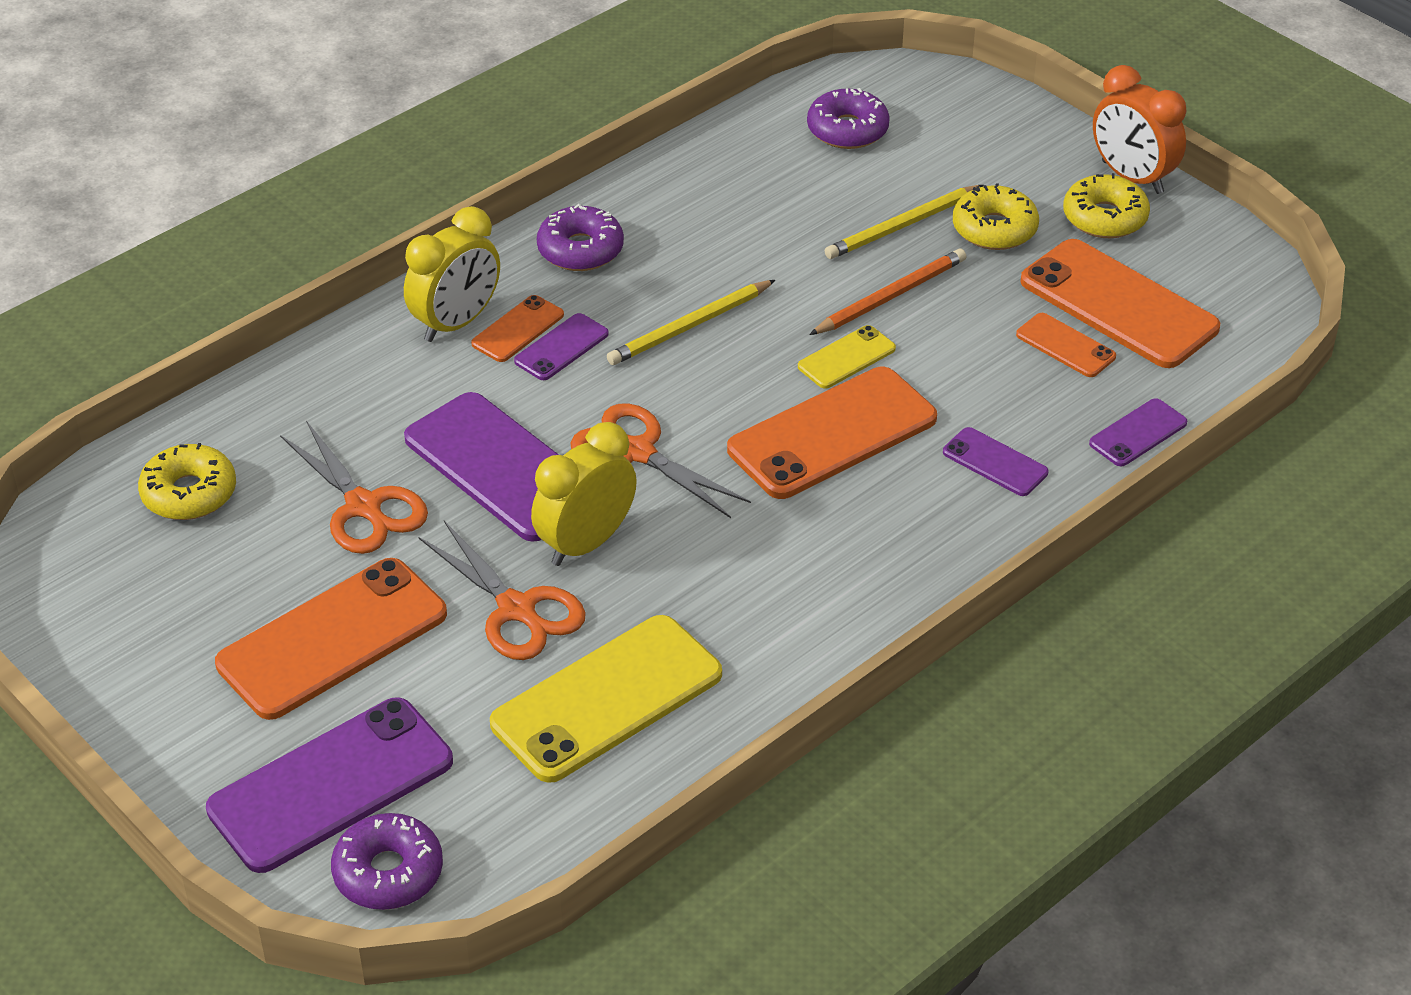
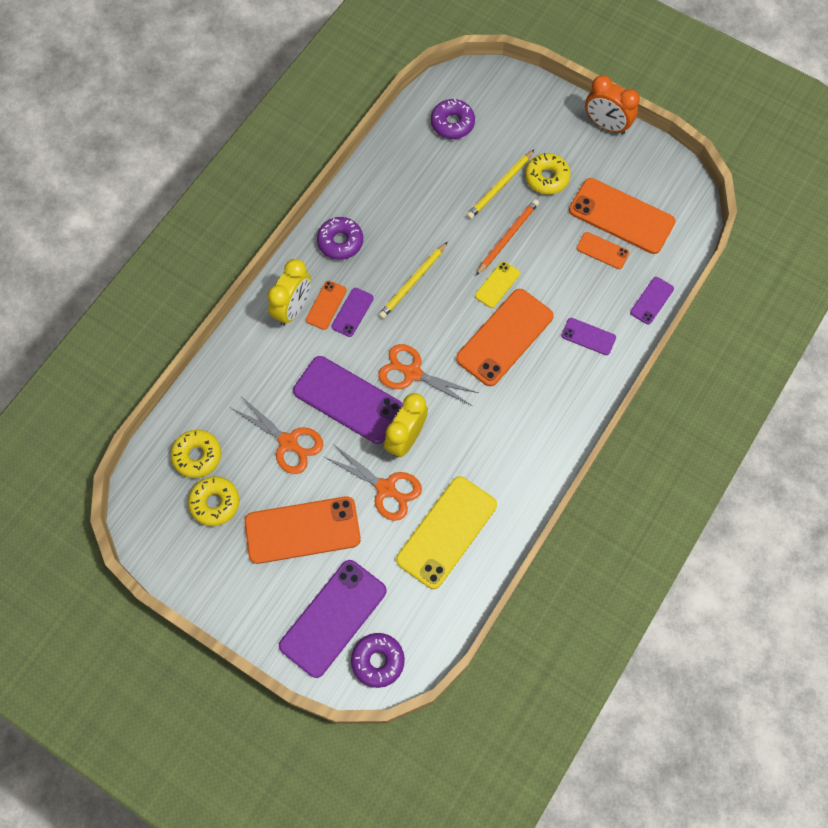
camera: 15 degrees left, 25 degrees up
(332, 639) = (302, 530): orange phone -> orange phone turned 45 degrees clockwise
(1104, 218) = (599, 157): yellow donut -> yellow donut (215, 503)

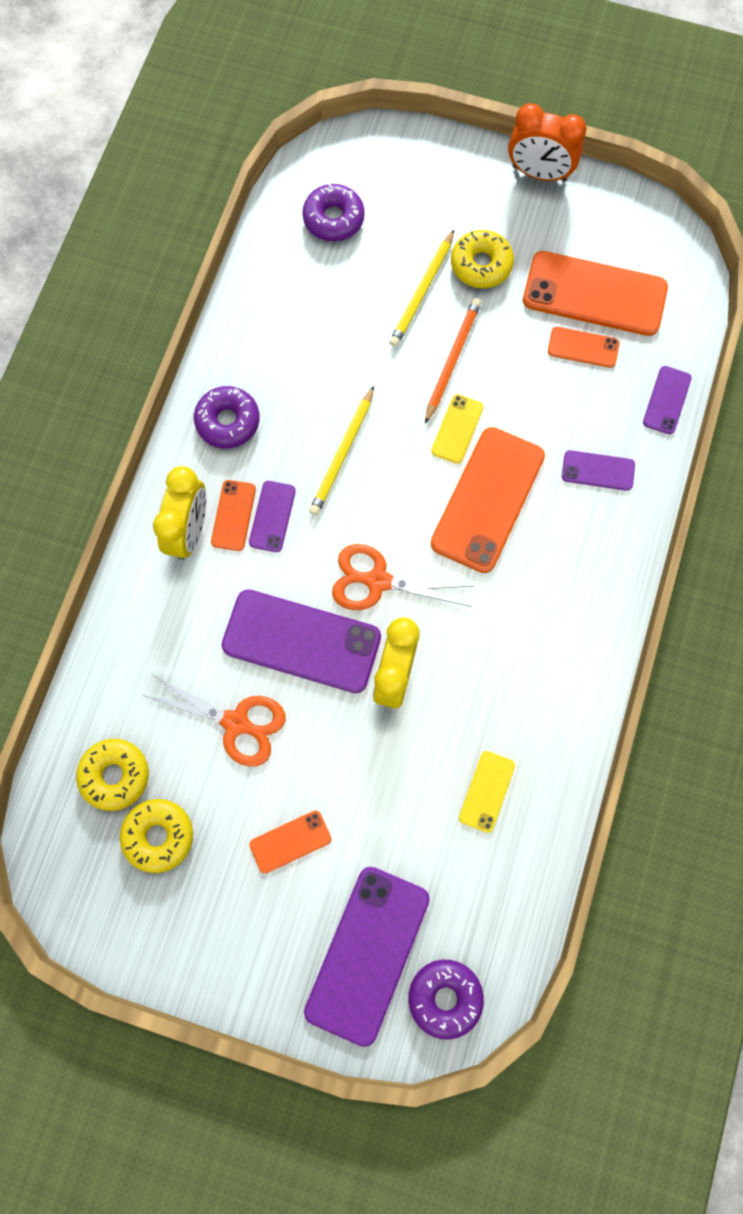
camera: 15 degrees left, 5 degrees up
(302, 530) = (290, 841): orange phone -> orange phone, size x0.49
(386, 488) = (387, 752): orange scissors -> none
(447, 532) = (487, 791): yellow phone -> yellow phone, size x0.49

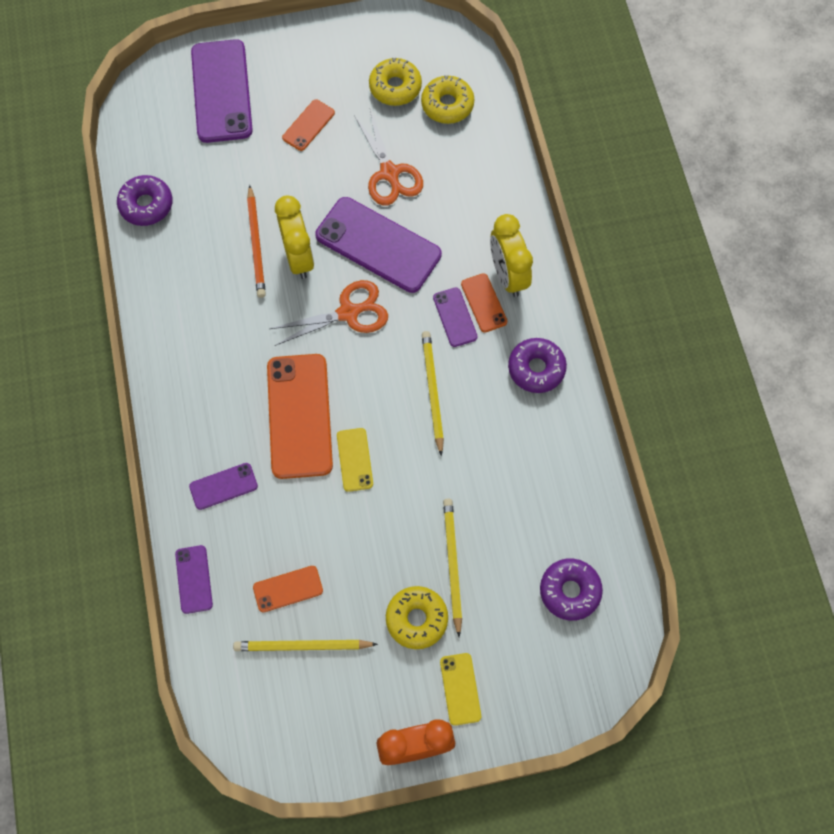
camera: 150 degrees right, 5 degrees down
(236, 723) = (389, 173): orange scissors -> orange scissors turned 105 degrees counterclockwise
(301, 641) = (378, 245): purple phone -> purple phone turned 45 degrees clockwise
(445, 998) = (159, 93): purple donut -> purple donut (146, 205)
(452, 360) = (392, 516): orange pencil -> orange pencil (256, 244)
(487, 791) = (193, 218): yellow phone -> yellow phone (460, 689)
(594, 294) = (302, 646): orange phone -> yellow pencil

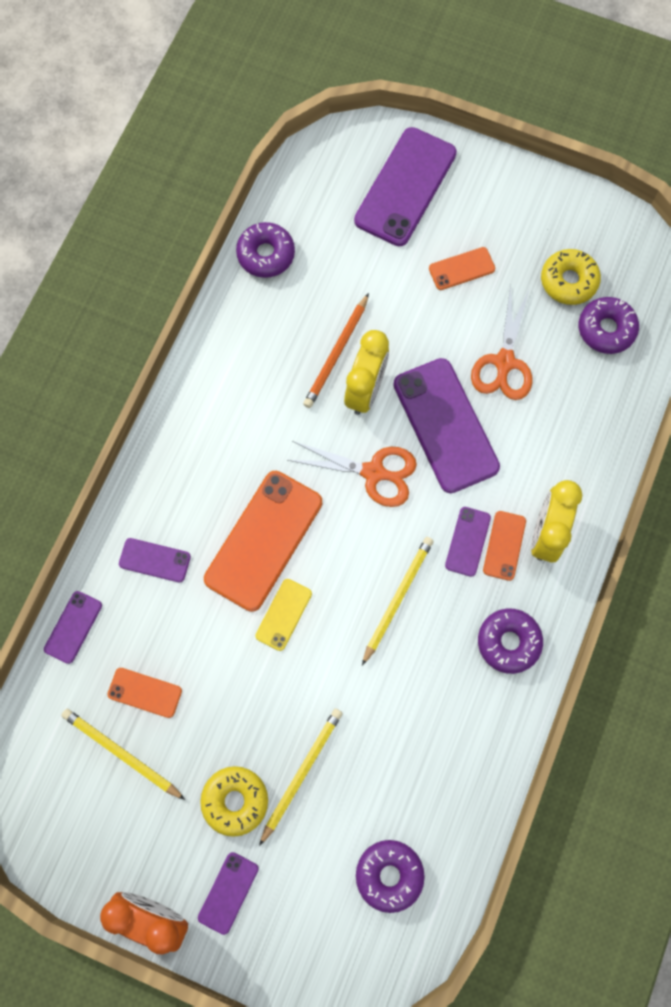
camera: 35 degrees right, 5 degrees up
(447, 105) = (606, 329): yellow donut -> purple donut
(460, 689) = (228, 892): yellow phone -> purple phone

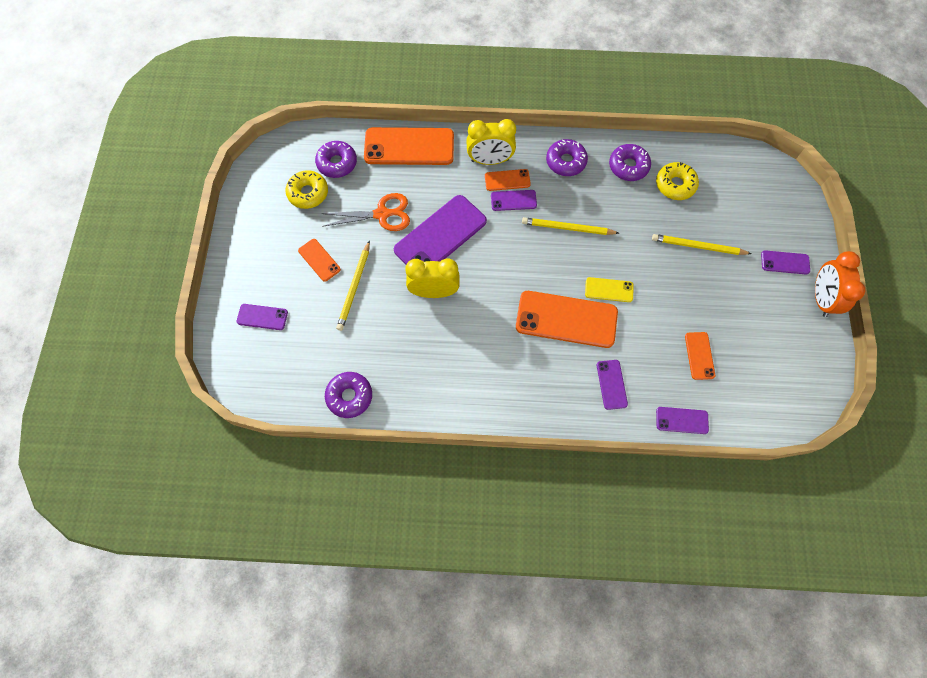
camera: 110 degrees left, 5 degrees down
(121, 753) = (743, 355): yellow pencil -> yellow pencil (354, 287)
(235, 801) = (733, 277): yellow donut -> yellow donut (675, 185)
(336, 353) = (413, 319): orange pencil -> none
(373, 472) = (491, 268): orange scissors -> none
(389, 875) = (727, 183): purple donut -> purple donut (628, 166)
(405, 187) = (262, 317): purple phone -> purple phone, size x0.49
(604, 431) = (409, 147): none -> orange phone

